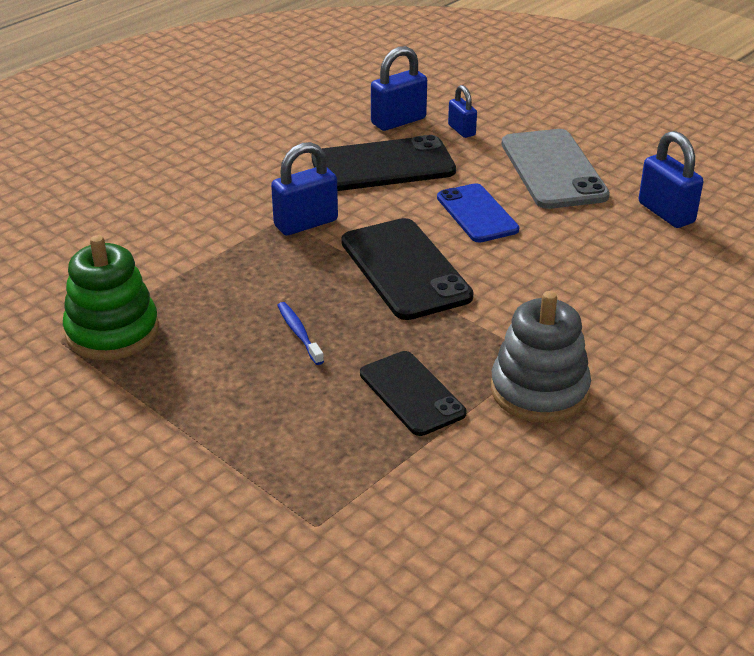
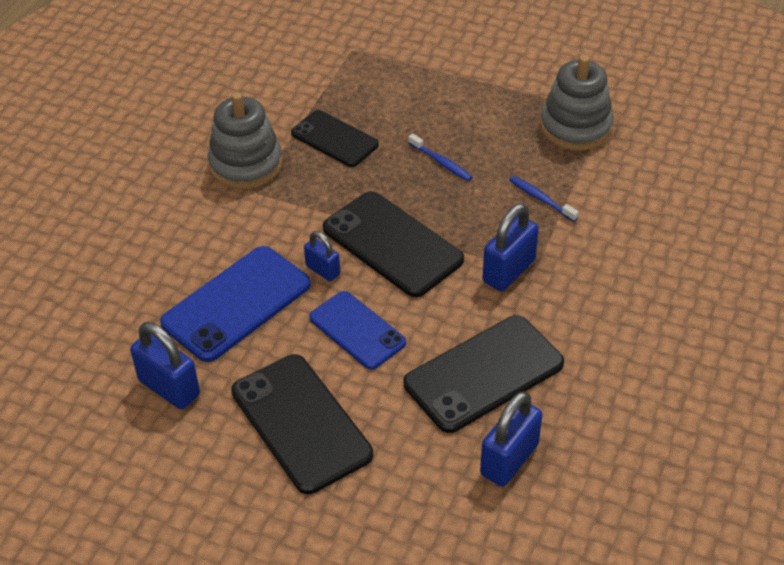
camera: 160 degrees right, 10 degrees up
(112, 332) = (575, 127): green stacking toy -> grey stacking toy
(221, 272) = (541, 199): none -> blue toothbrush
(461, 130) = (428, 465): blue padlock -> blue padlock (323, 270)
(553, 170) = (301, 423): grey phone -> black phone
(588, 257) = (236, 304): none -> blue phone

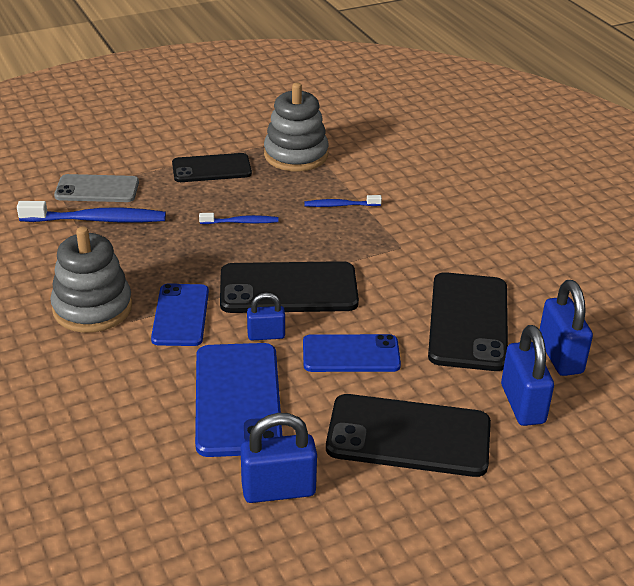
camera: 50 degrees left, 10 degrees down
(291, 211) = (180, 315): none -> blue phone
(334, 139) = (138, 252): black phone -> black phone (211, 169)
(344, 92) = (97, 220): none -> blue toothbrush
(379, 64) = (97, 189): none -> grey phone
(508, 271) = (387, 256): blue padlock -> blue padlock (522, 404)

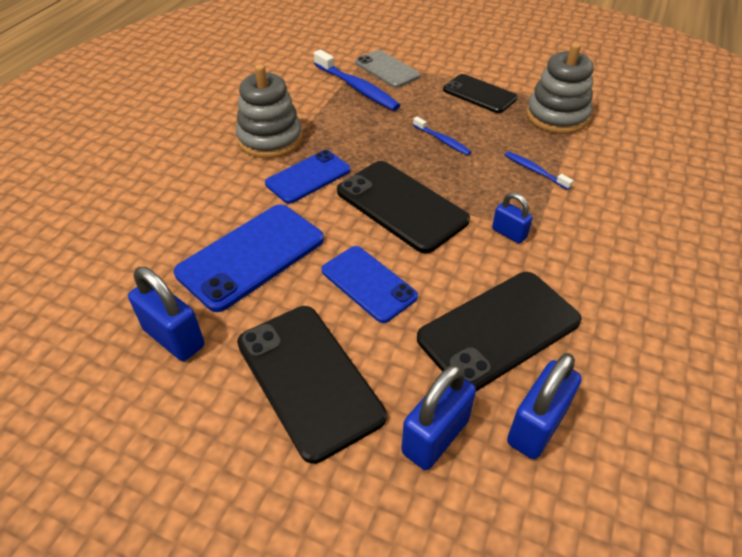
camera: 50 degrees right, 10 degrees up
(266, 335) = (336, 227): blue padlock -> blue padlock (509, 233)

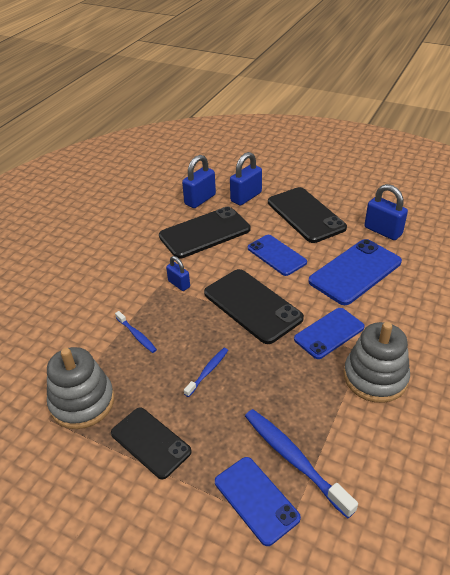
camera: 175 degrees left, 5 degrees down
(387, 69) = (256, 499): grey phone -> blue phone
(442, 140) = (208, 371): blue toothbrush -> blue toothbrush turned 75 degrees clockwise

